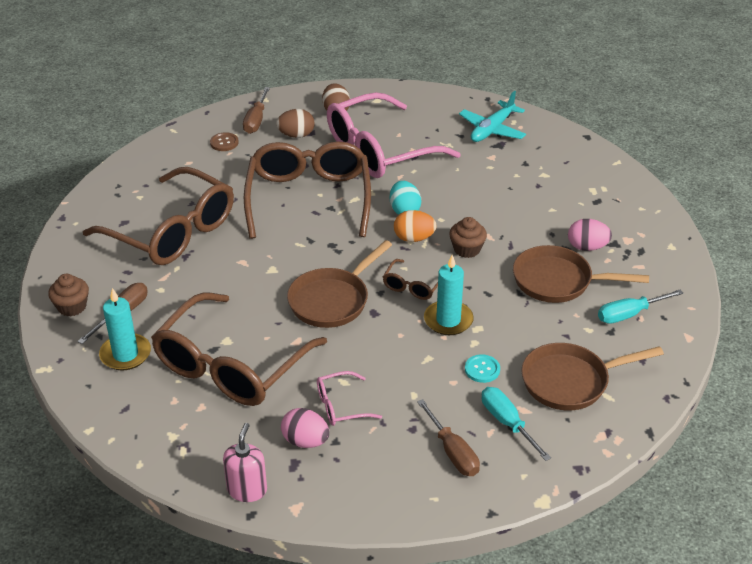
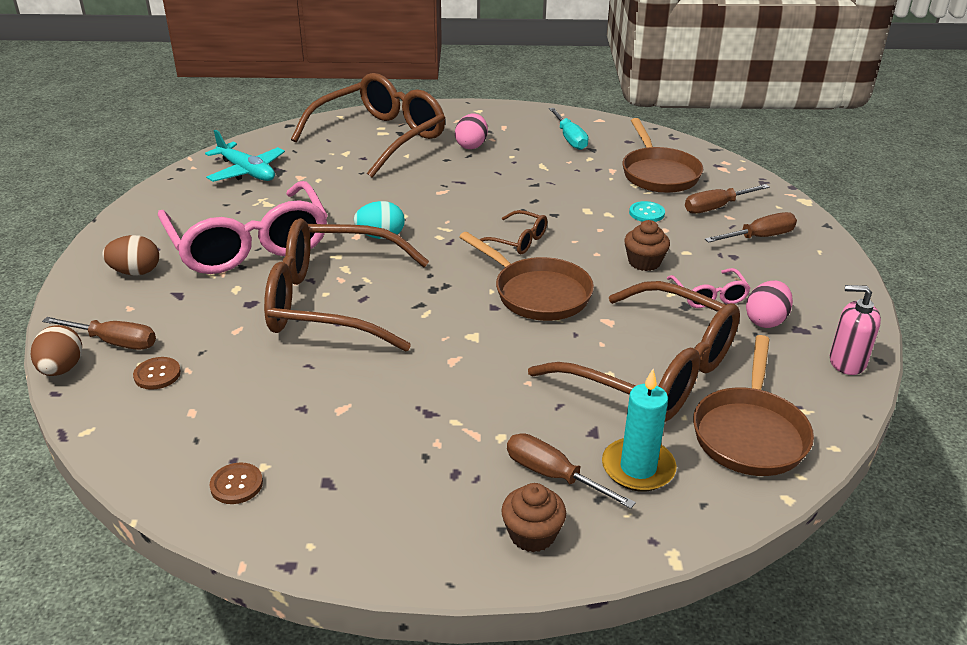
camera: 85 degrees left, 5 degrees down
(125, 190) = (236, 485): none -> brown button
(171, 231) = (366, 428): brown glasses -> brown glasses (379, 138)
(296, 135) = (176, 307): brown egg -> brown egg (62, 369)
(414, 238) = (435, 234): orange egg -> none
(448, 320) = (575, 224): turquoise candle -> none
(467, 249) = (461, 205): brown cupcake -> brown cupcake (644, 262)
(507, 423) = (716, 207): turquoise screwdriver -> brown screwdriver
(557, 281) = (520, 164): brown pan -> brown pan (750, 433)

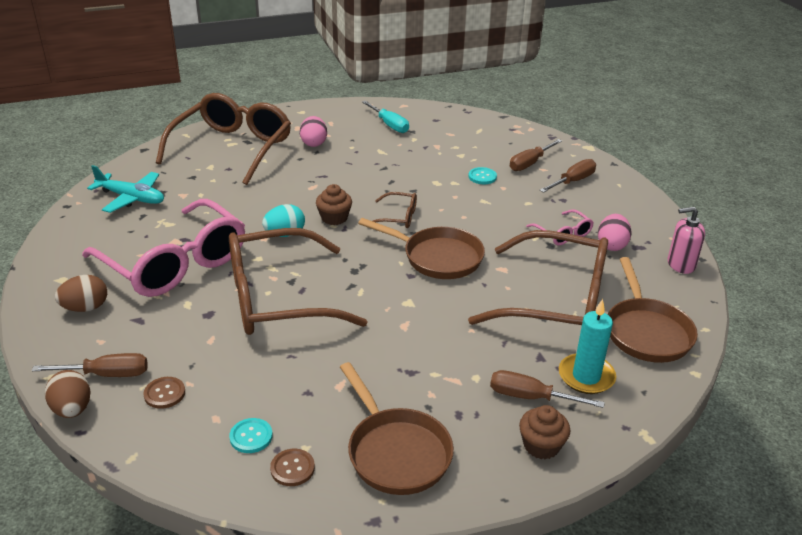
camera: 20 degrees left, 0 degrees up
(215, 440) = (251, 437): none -> turquoise button
(644, 262) = (502, 216): brown cupcake -> brown cupcake (334, 218)
(659, 174) = (473, 143): brown pan -> brown pan (396, 452)

